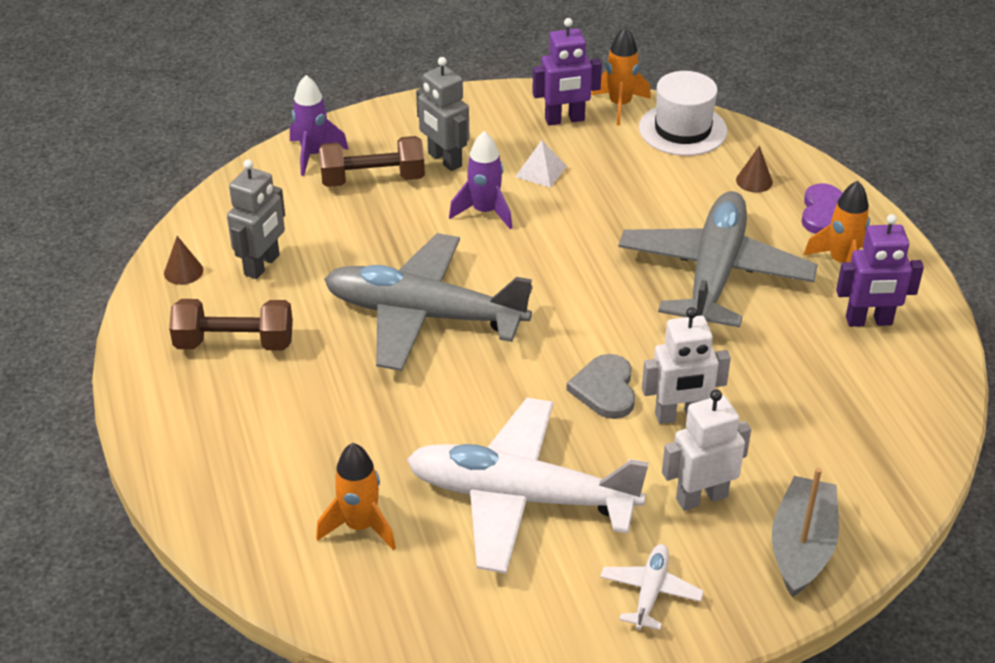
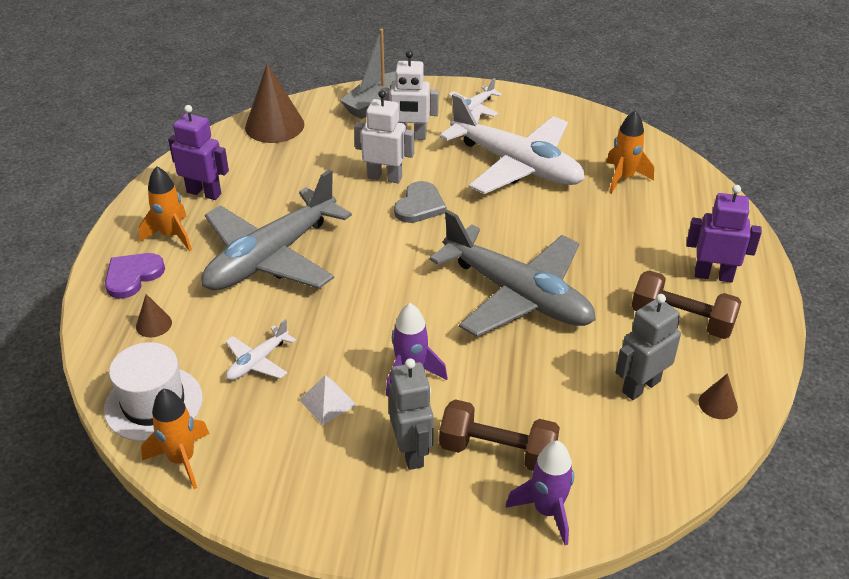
camera: 155 degrees left, 0 degrees up
(564, 120) = (253, 461): purple robot -> purple robot (713, 275)
(629, 181) = (258, 361): none -> white plane
(900, 450) = (274, 126): none -> brown cone

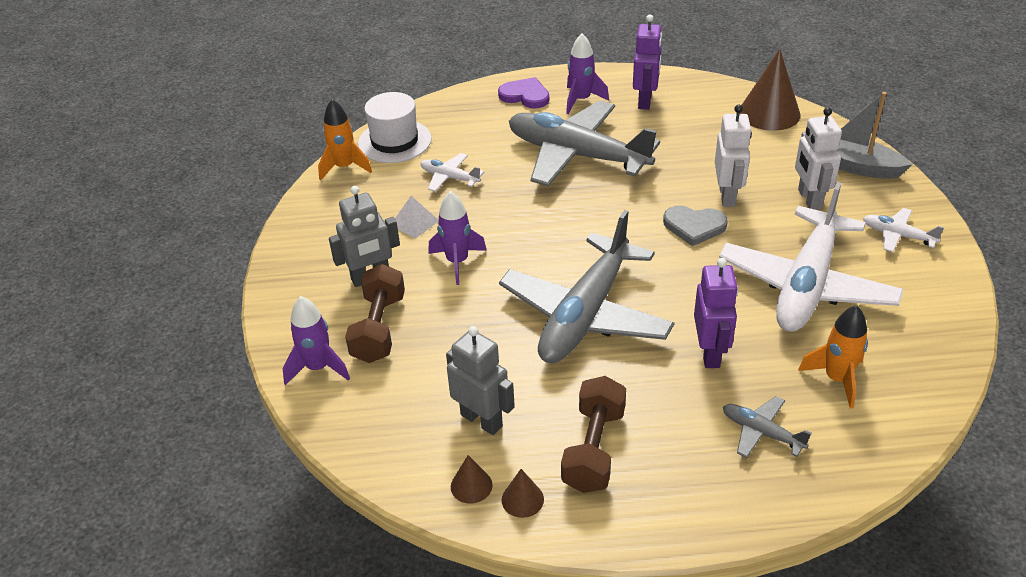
camera: 80 degrees right, 0 degrees up
(153, 324) = (475, 119): brown cone -> brown cone (522, 499)
(171, 236) = (581, 100): orange rocket -> purple rocket
(673, 227) = (761, 432): none -> grey plane
(713, 275) = (684, 476): purple robot -> purple robot (710, 353)

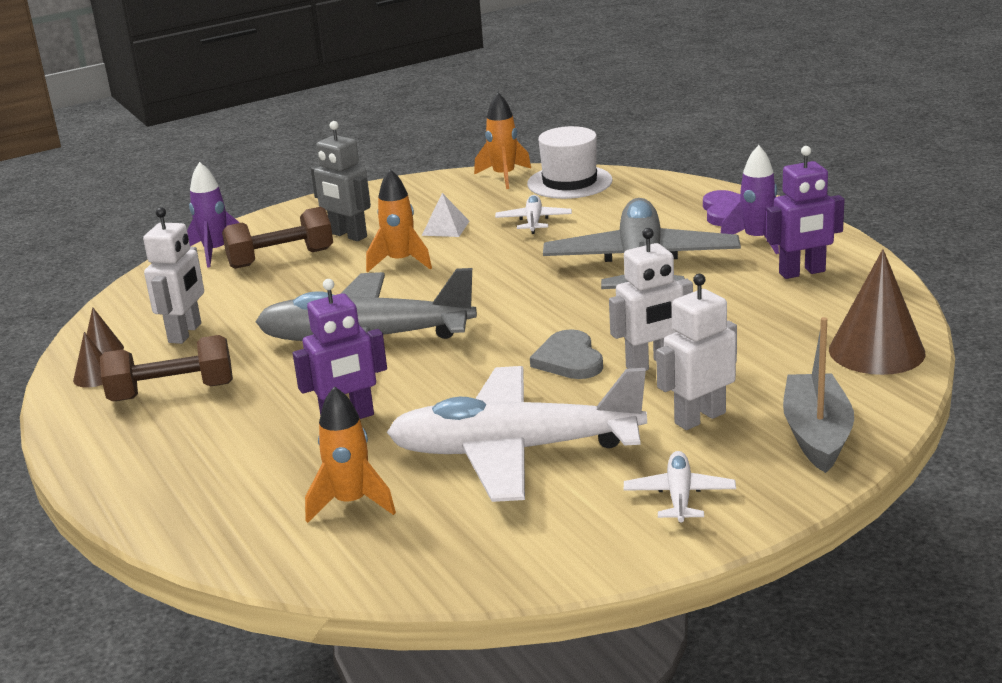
camera: 65 degrees right, 15 degrees down
(457, 262) = (400, 262): purple rocket -> orange rocket
(482, 420) = (185, 333): grey robot -> white robot
(761, 432) = (237, 474): grey plane -> none

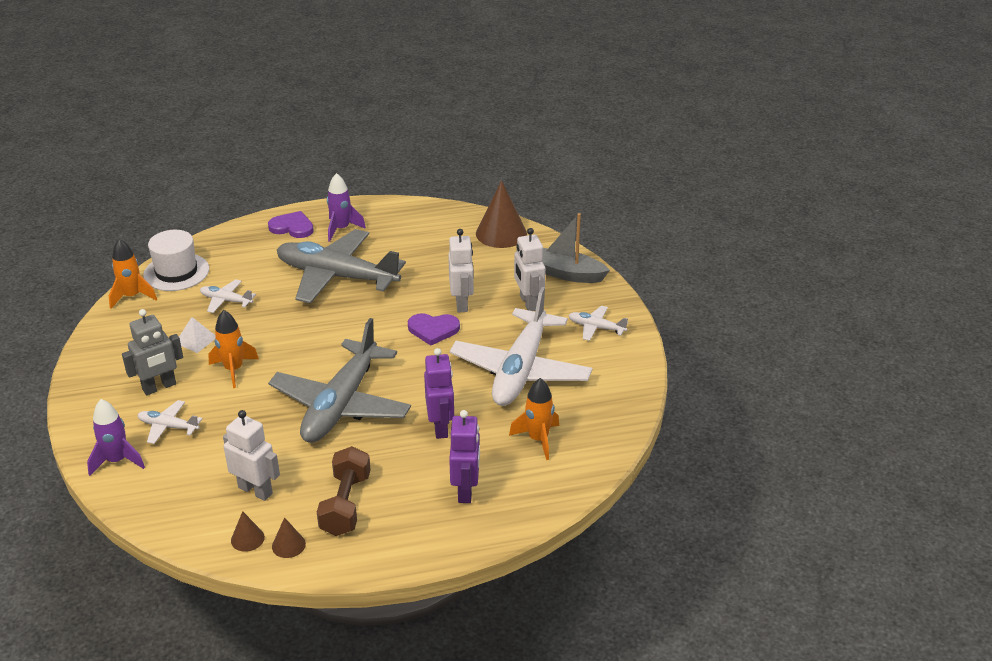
camera: 75 degrees left, 10 degrees up
(281, 259) = (168, 427): brown dumbbell -> white plane
(569, 359) = (433, 330): grey heart -> purple heart
(802, 272) = (397, 227): purple robot -> purple robot (466, 490)

